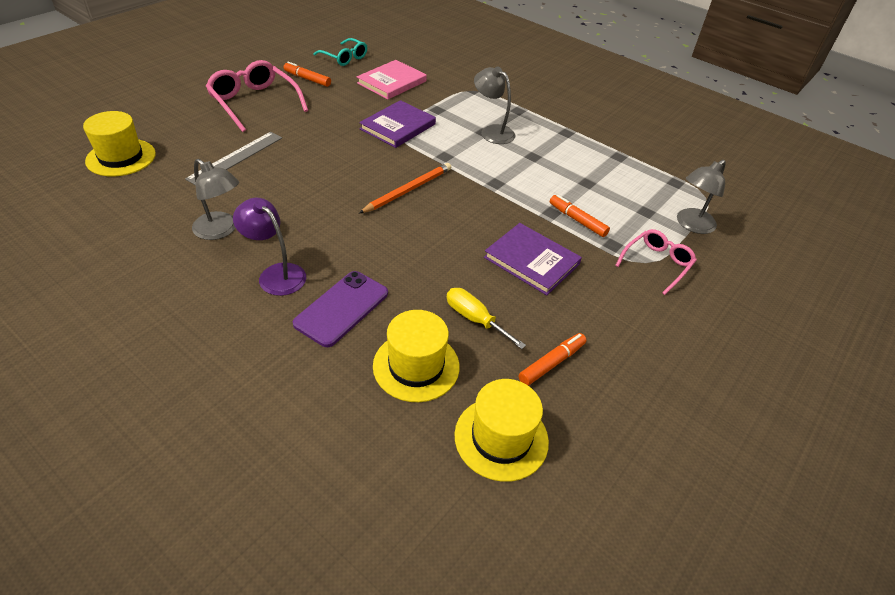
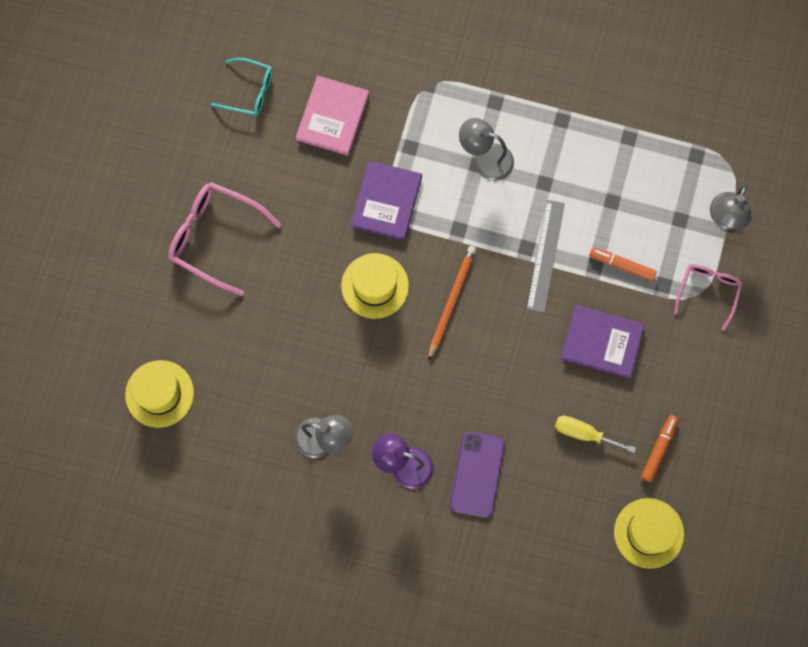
camera: 20 degrees left, 30 degrees up
(236, 158) = (264, 337): grey ruler -> grey ruler (545, 256)
(307, 79) = (238, 161): orange marker -> none
(416, 366) = (562, 501): yellow hat -> yellow hat (375, 286)

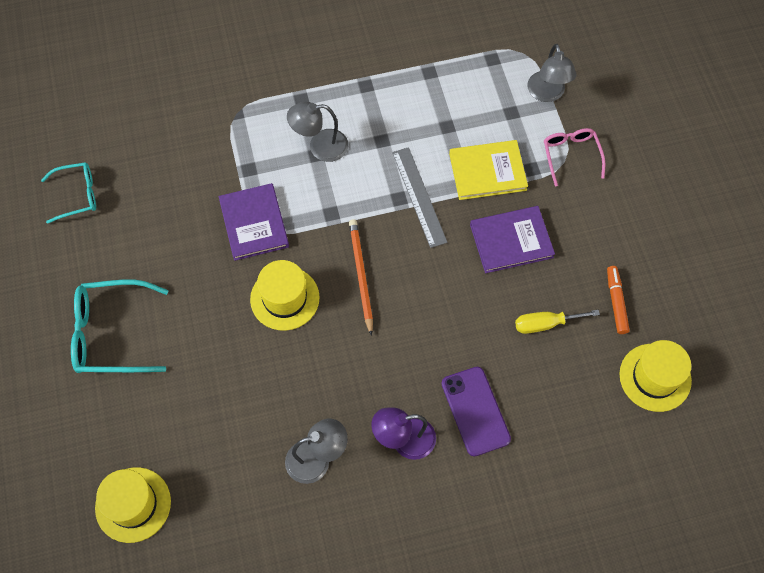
camera: 30 degrees left, 10 degrees down
(215, 238) = (112, 333): pink glasses -> turquoise glasses
(333, 117) = (165, 179): pink book -> none
(622, 265) = (487, 171): orange marker -> yellow book

